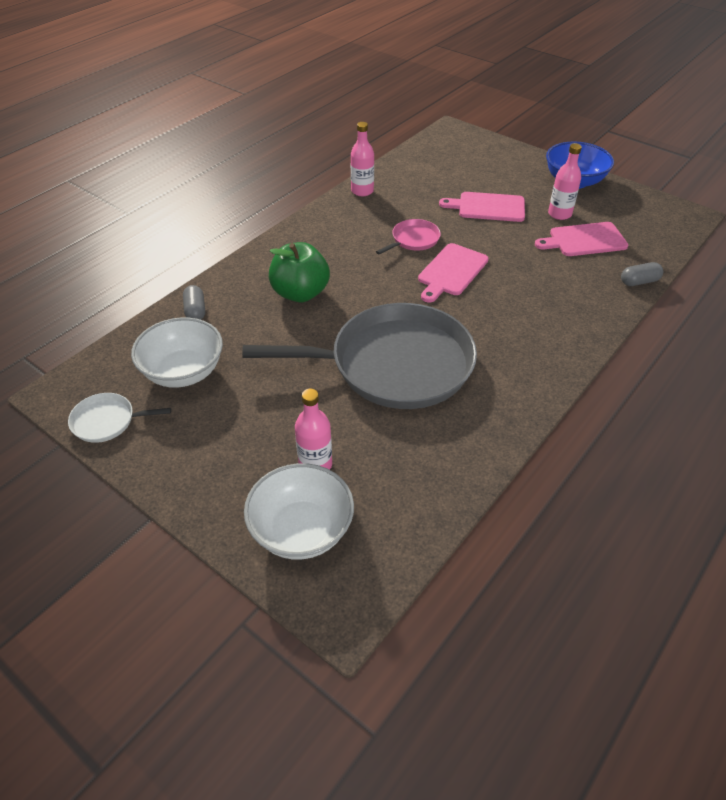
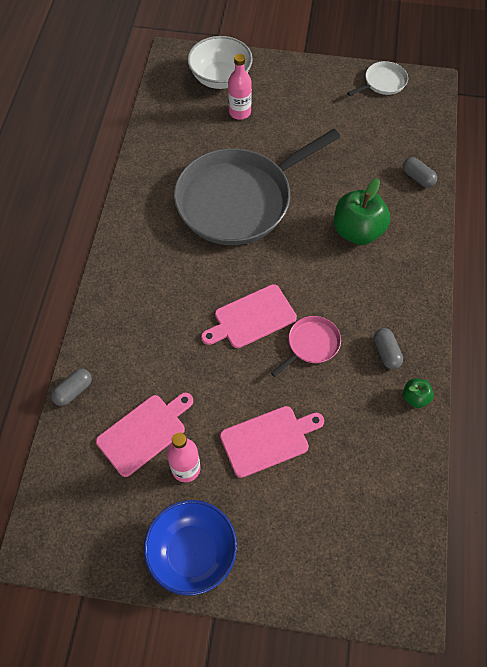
camera: 150 degrees right, 15 degrees up
(183, 372) = (373, 130): white bowl -> none
(359, 216) = (386, 352): none -> grey capsule
(362, 191) = (415, 398): pink bottle -> green apple
(413, 240) = (311, 344): pink pan -> pink pan turned 150 degrees counterclockwise
(451, 271) = (251, 318): pink cutting board -> pink cutting board turned 120 degrees counterclockwise

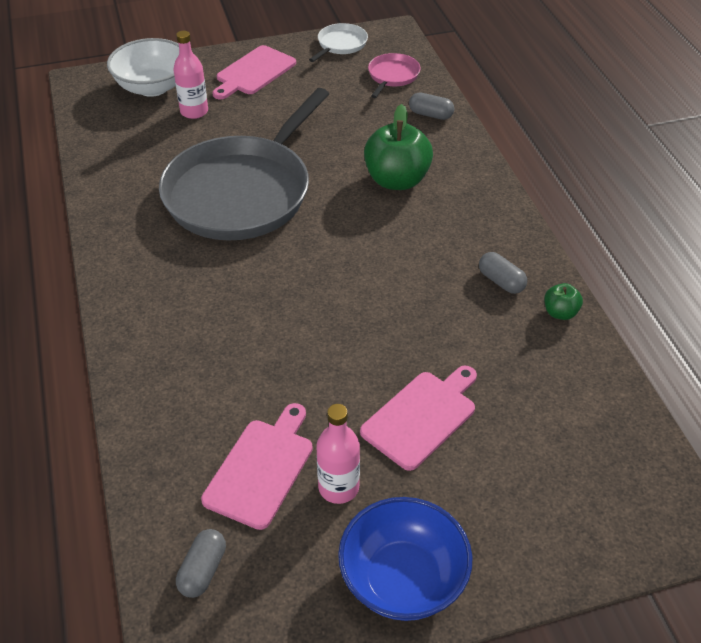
camera: 25 degrees left, 15 degrees down
(73, 391) = (139, 458): grey capsule -> grey capsule (203, 570)
(251, 318) = (326, 300): pink cutting board -> pink cutting board (253, 72)
(311, 344) = (412, 302): pink pan -> pink pan (392, 76)

